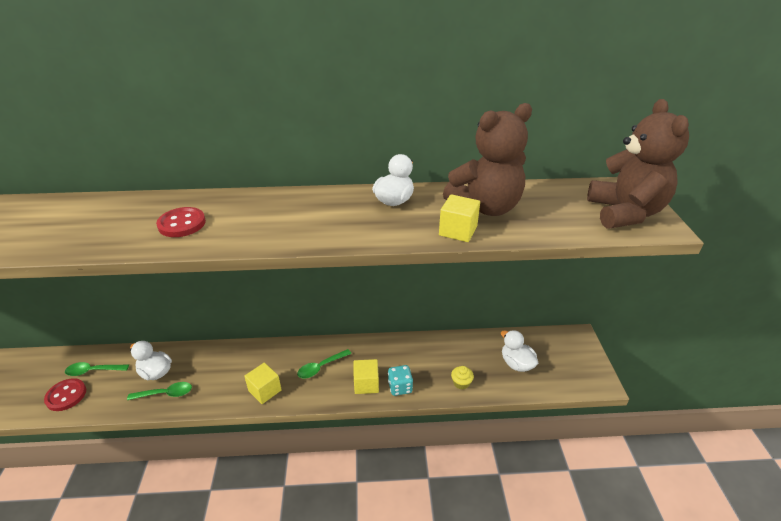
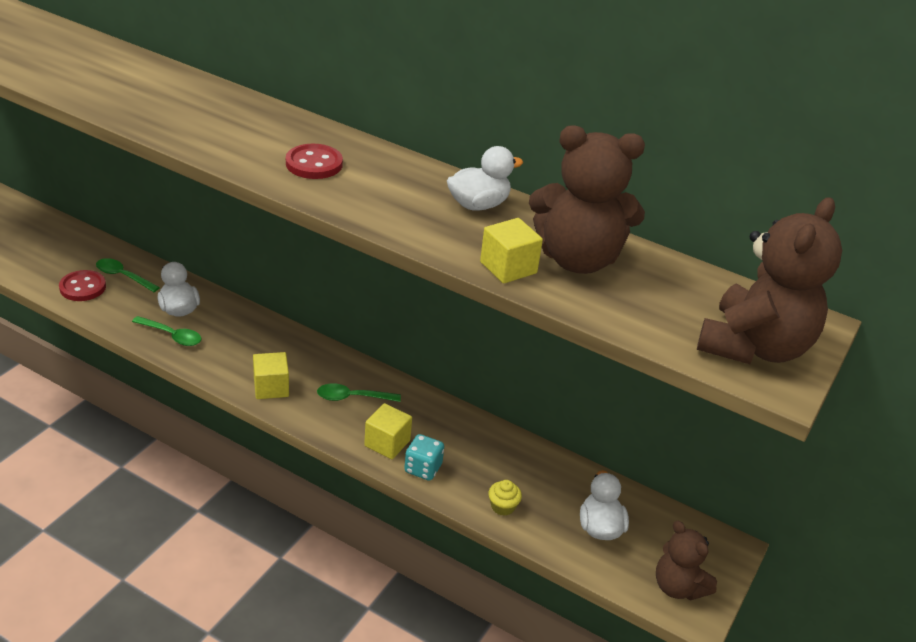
camera: 30 degrees right, 0 degrees up
(182, 224) = (235, 133): red button -> red button (314, 164)
(579, 373) = (678, 587): none -> brown teddy bear

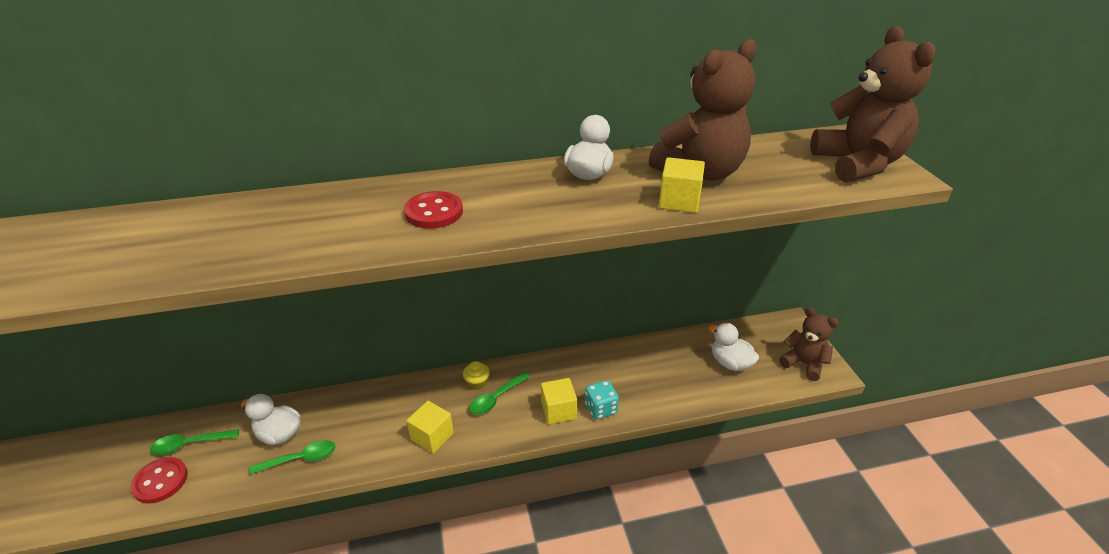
camera: 40 degrees left, 0 degrees up
(503, 506) = (672, 394): yellow cupcake -> yellow cupcake (477, 383)
(678, 587) = (803, 364): brown teddy bear -> brown teddy bear turned 150 degrees counterclockwise

